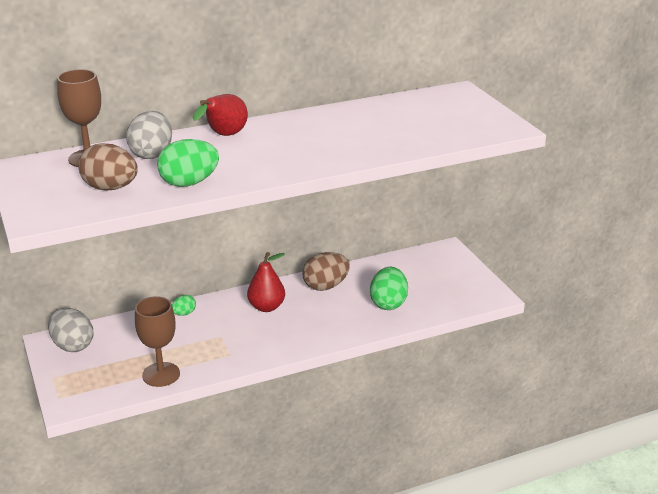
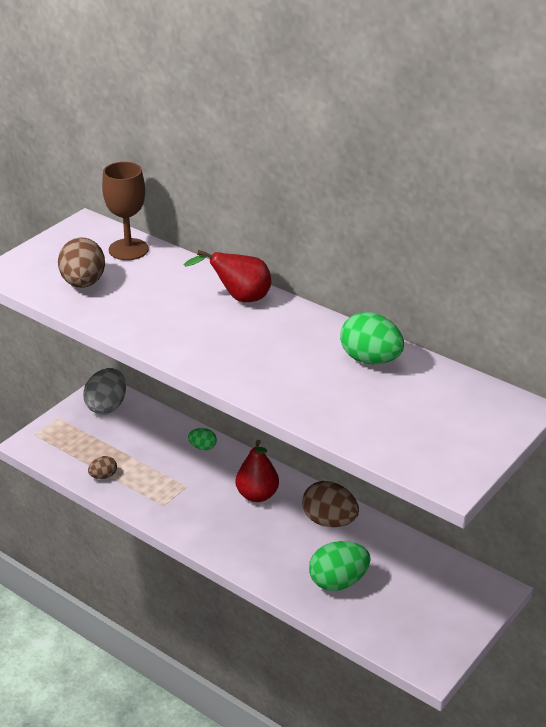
camera: 60 degrees right, 5 degrees up
(152, 154) = (165, 276): grey egg -> none
(161, 374) = (103, 476): brown goblet -> brown egg
(189, 183) = (125, 318): green egg -> green egg (370, 359)

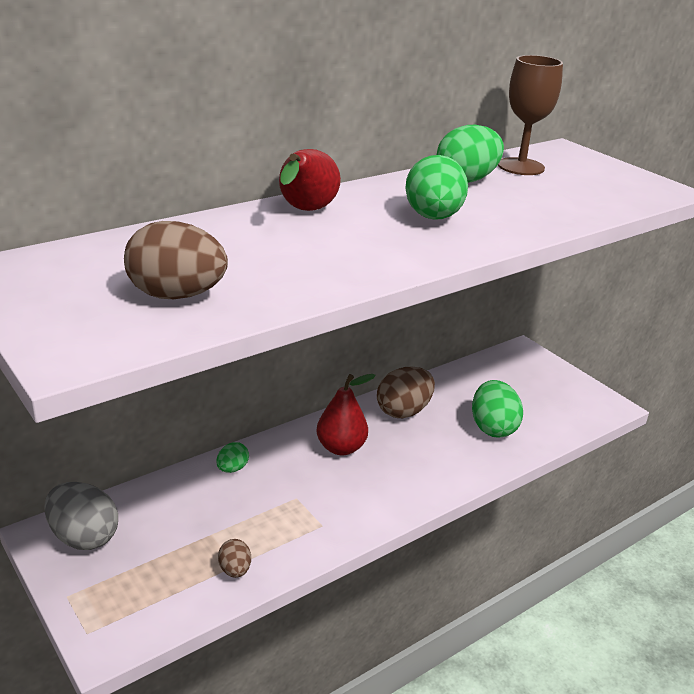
camera: 75 degrees left, 5 degrees down
(128, 249) = (115, 251): brown goblet -> brown goblet (521, 167)
(270, 353) = (433, 217): none -> green egg

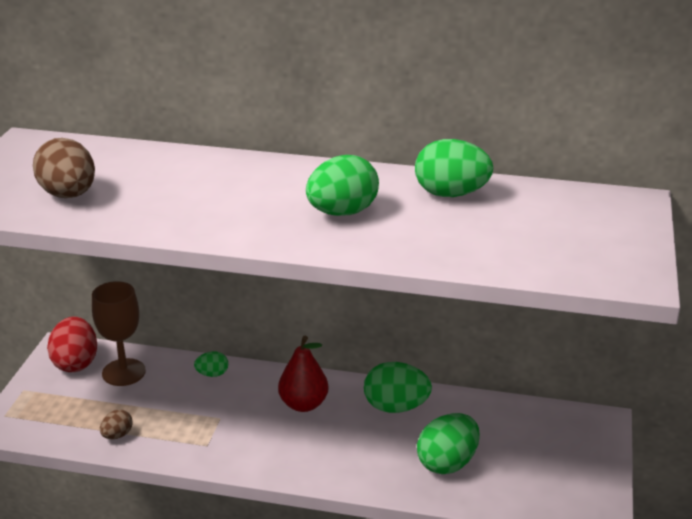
camera: 50 degrees right, 0 degrees up
(84, 537) = (75, 363): grey egg -> red egg
(305, 211) = (263, 171): red pear -> none
(403, 411) = (396, 407): brown egg -> green egg
(521, 167) = (536, 201): brown goblet -> brown goblet (123, 372)

